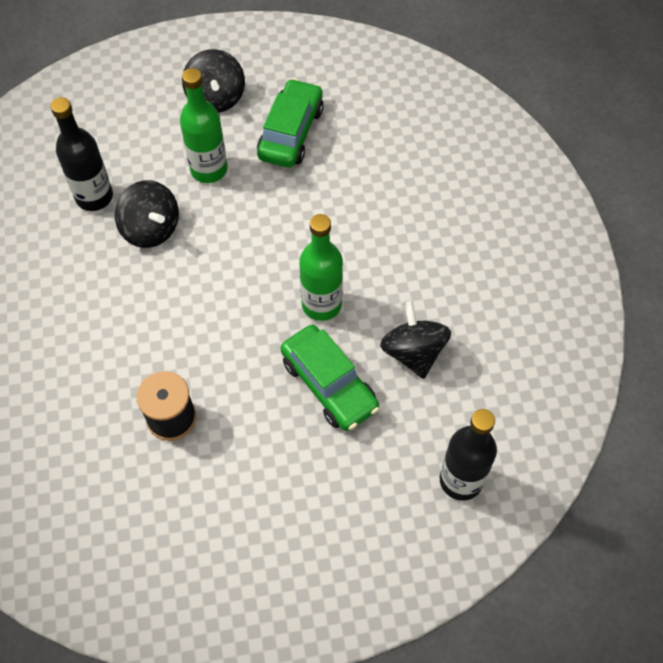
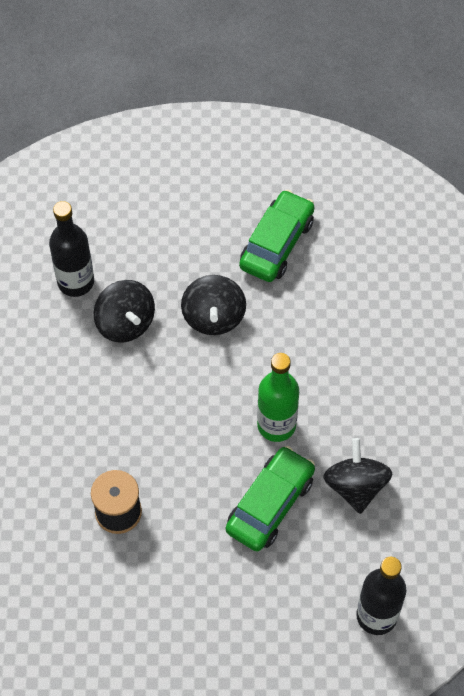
camera: 10 degrees right, 0 degrees up
(209, 169) = (190, 270): green bottle -> none
(216, 98) = (208, 195): black spinning top -> black spinning top (213, 317)
(329, 384) = (270, 504): green car -> green car turned 120 degrees counterclockwise

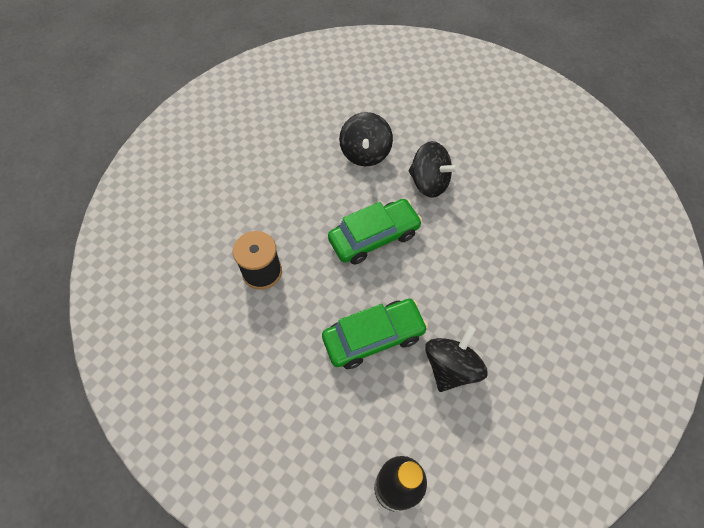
camera: 35 degrees right, 0 degrees up
(76, 282) = (353, 112): black bottle -> none
(213, 317) = (429, 182): black spinning top -> black spinning top turned 90 degrees counterclockwise
(276, 243) = (509, 160): green car -> green car (374, 237)
(276, 425) = (421, 282): green bottle -> none

